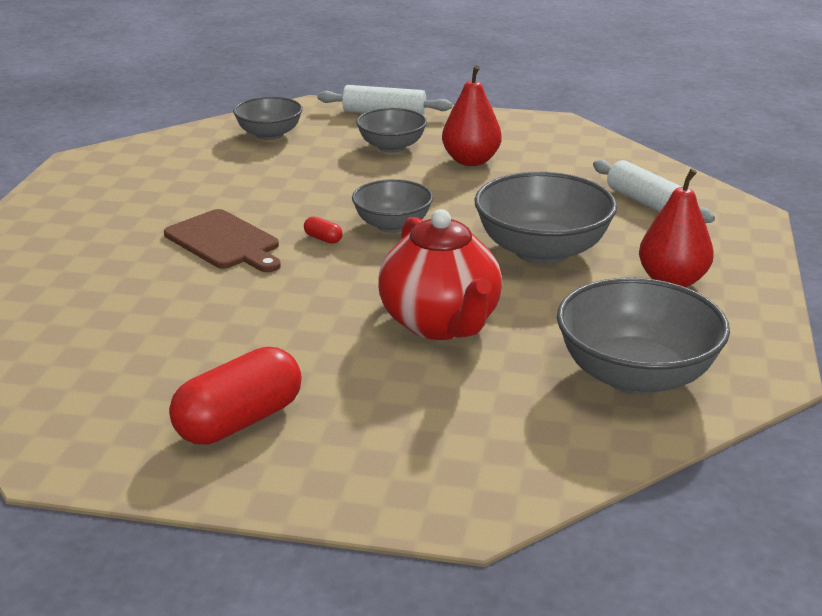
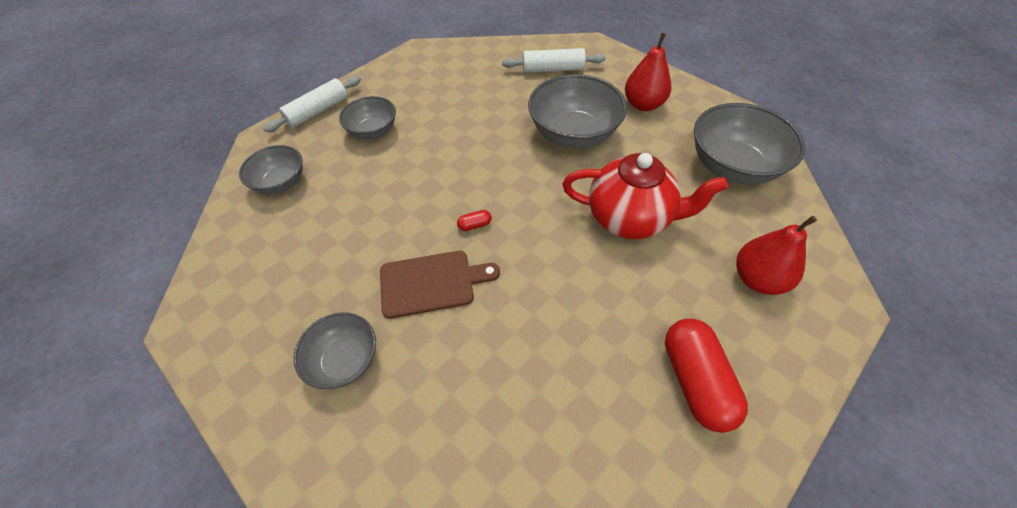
camera: 55 degrees left, 25 degrees up
(392, 225) = (486, 182): grey bowl -> grey bowl (345, 360)
(471, 161) = (431, 107): red pear -> red pear (758, 279)

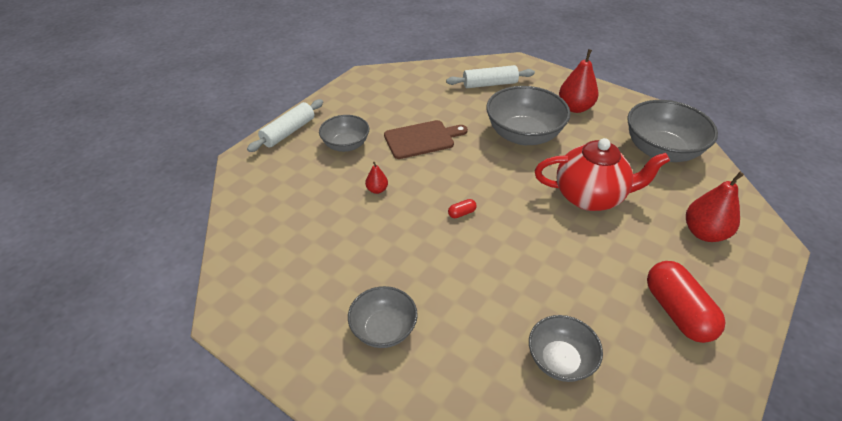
camera: 10 degrees left, 10 degrees down
(281, 183) = (275, 194): grey bowl -> grey bowl (560, 360)
(390, 188) = (377, 190): none -> red pear
(431, 283) = (439, 262): brown cutting board -> brown cutting board (422, 139)

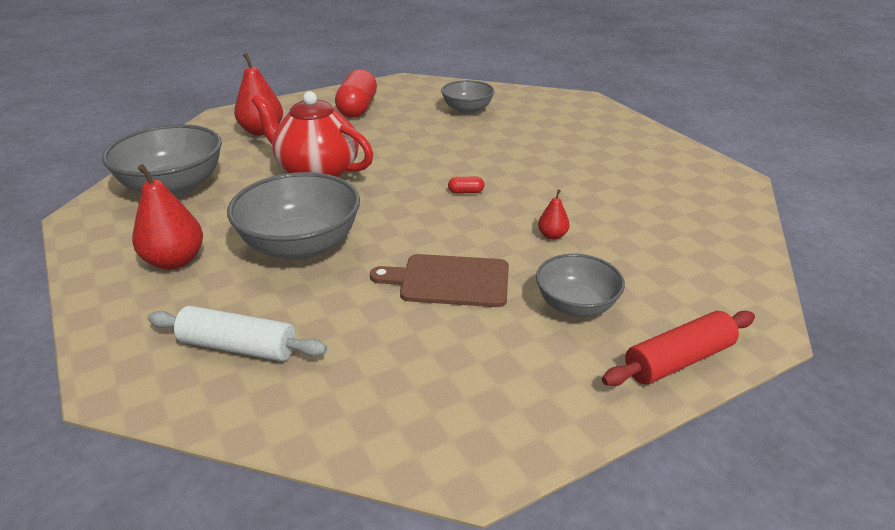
camera: 155 degrees left, 10 degrees down
(288, 132) = (678, 360): white rolling pin -> red rolling pin
(384, 329) = (591, 145): grey bowl -> none

